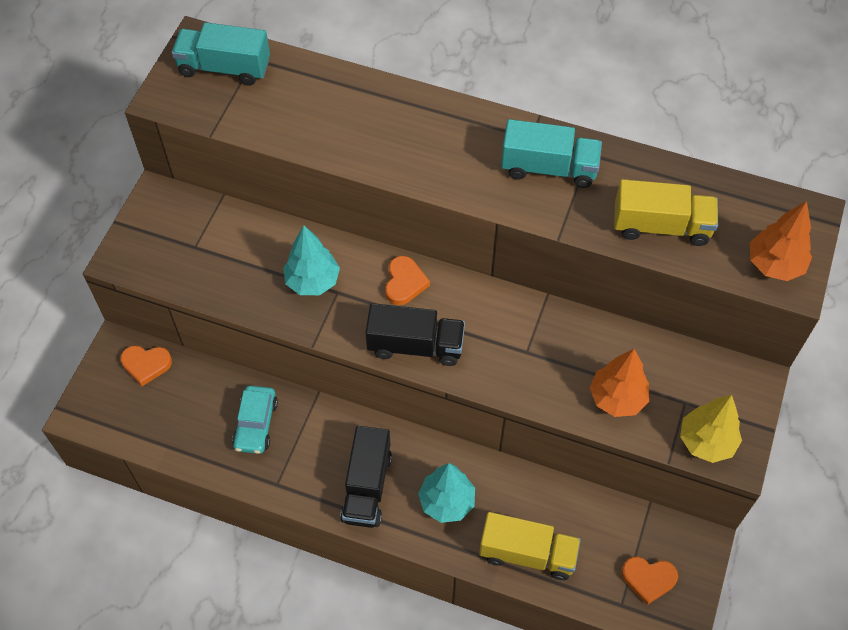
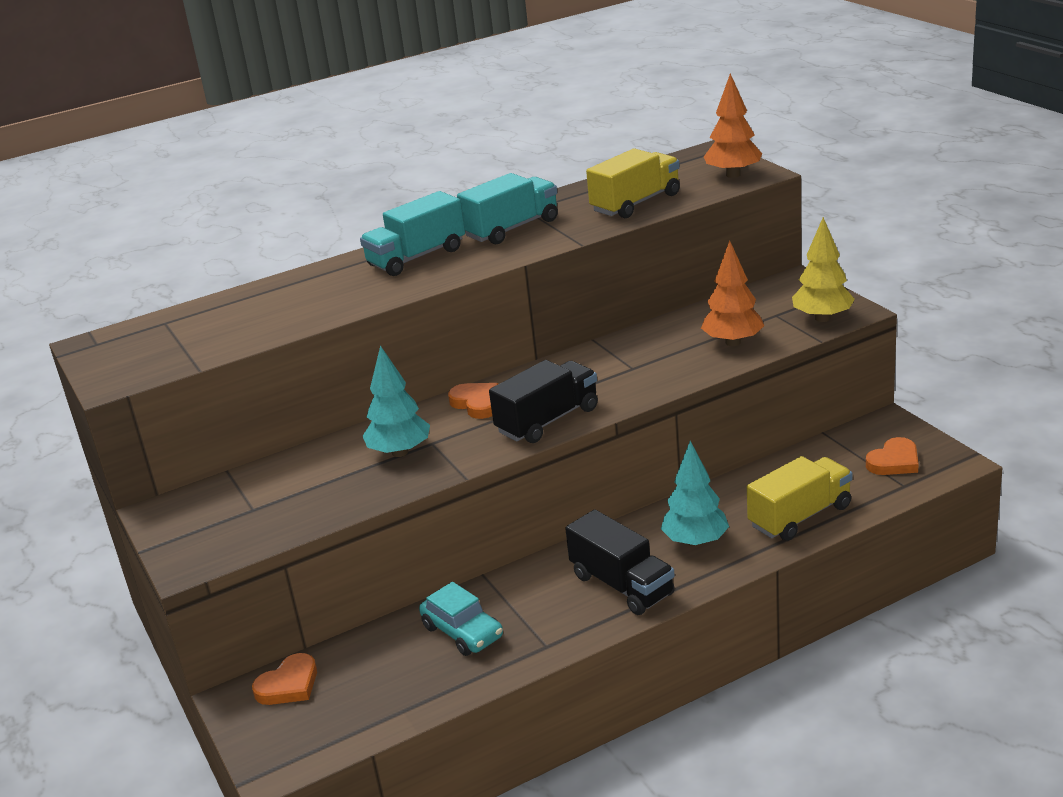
camera: 45 degrees left, 30 degrees down
(224, 68) = (144, 340): turquoise truck -> turquoise truck (416, 257)

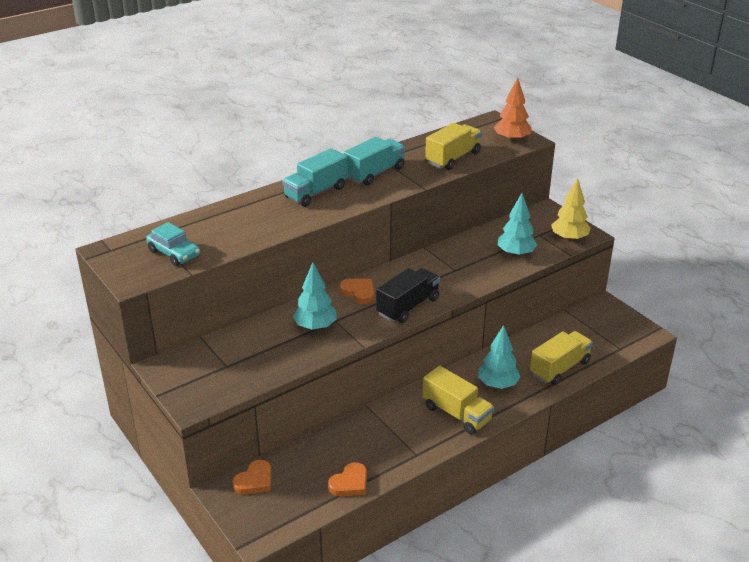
camera: 10 degrees left, 5 degrees up
(462, 632) = (361, 444): turquoise car -> turquoise car (174, 253)
(622, 585) = (456, 414): black truck -> yellow truck
(733, 342) = (516, 254): orange tree -> turquoise tree
(894, 461) = (612, 332): orange heart -> orange heart (350, 483)

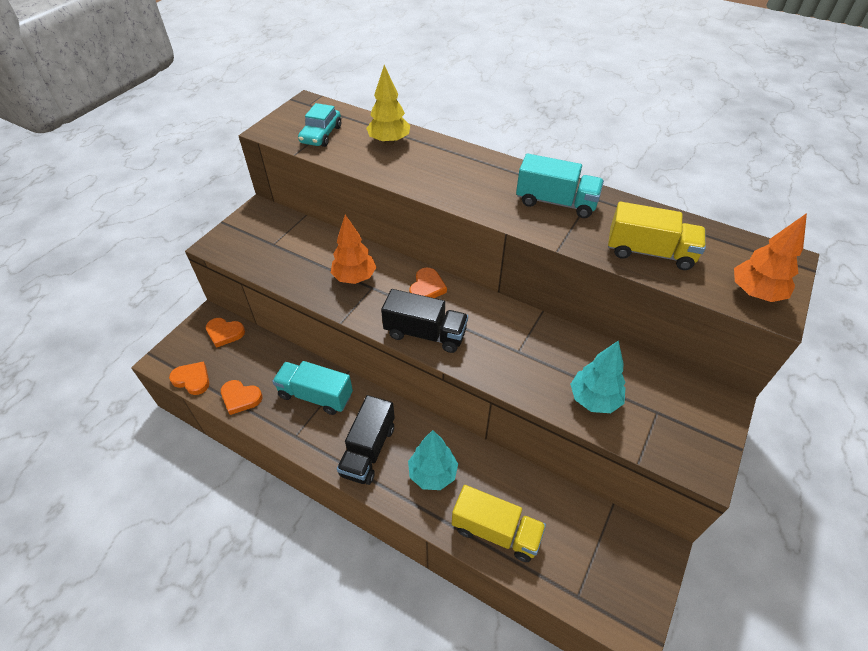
camera: 65 degrees right, 15 degrees up
(302, 516) = (192, 379): none -> orange heart
(315, 327) = (354, 277): turquoise tree -> orange tree
(316, 192) = (482, 176): turquoise truck -> turquoise truck (315, 395)
(456, 414) = (368, 450): yellow truck -> black truck
(569, 239) = (676, 449): yellow tree -> yellow tree (389, 142)

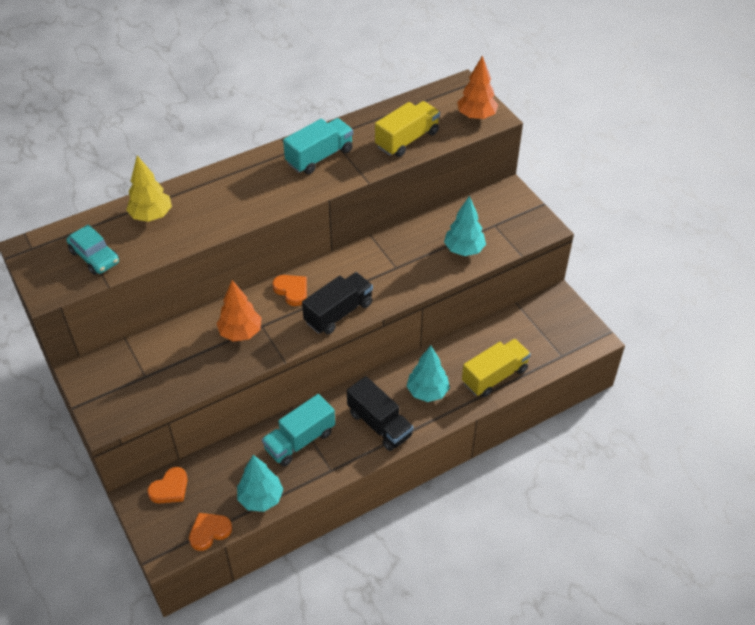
camera: 60 degrees left, 0 degrees up
(240, 398) = (261, 498): orange heart -> turquoise tree

